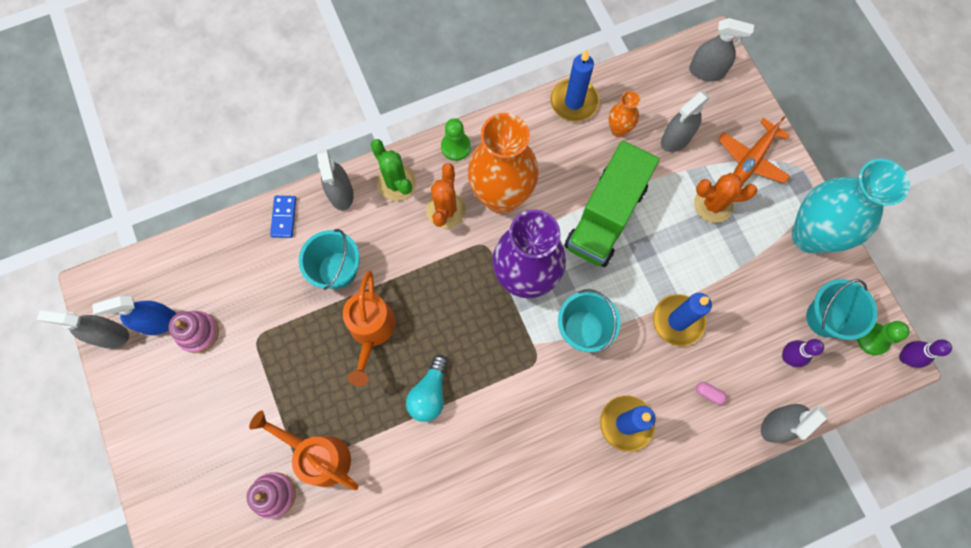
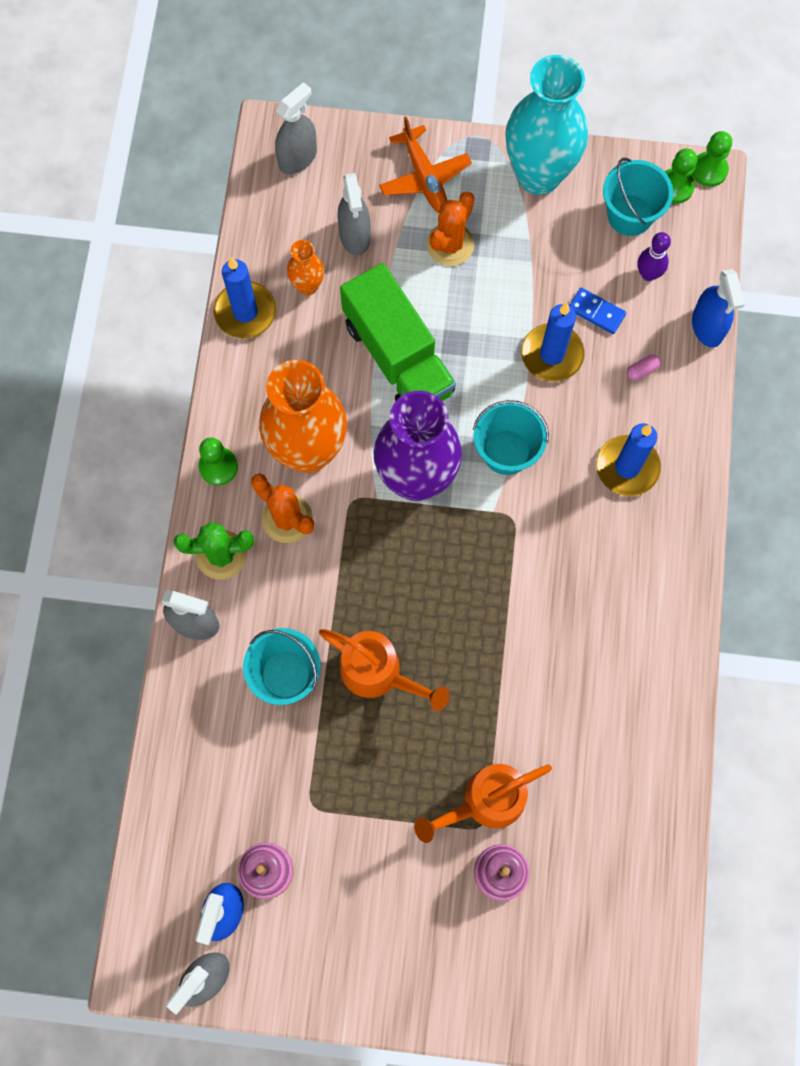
camera: 60 degrees left, 0 degrees up
(284, 217) = (184, 703): blue domino -> blue domino (596, 312)
(429, 394) = (484, 648): turquoise light bulb -> none
(777, 424) = (707, 326): grey spray bottle -> blue spray bottle
(905, 357) = (709, 170): purple bowling pin -> green pawn

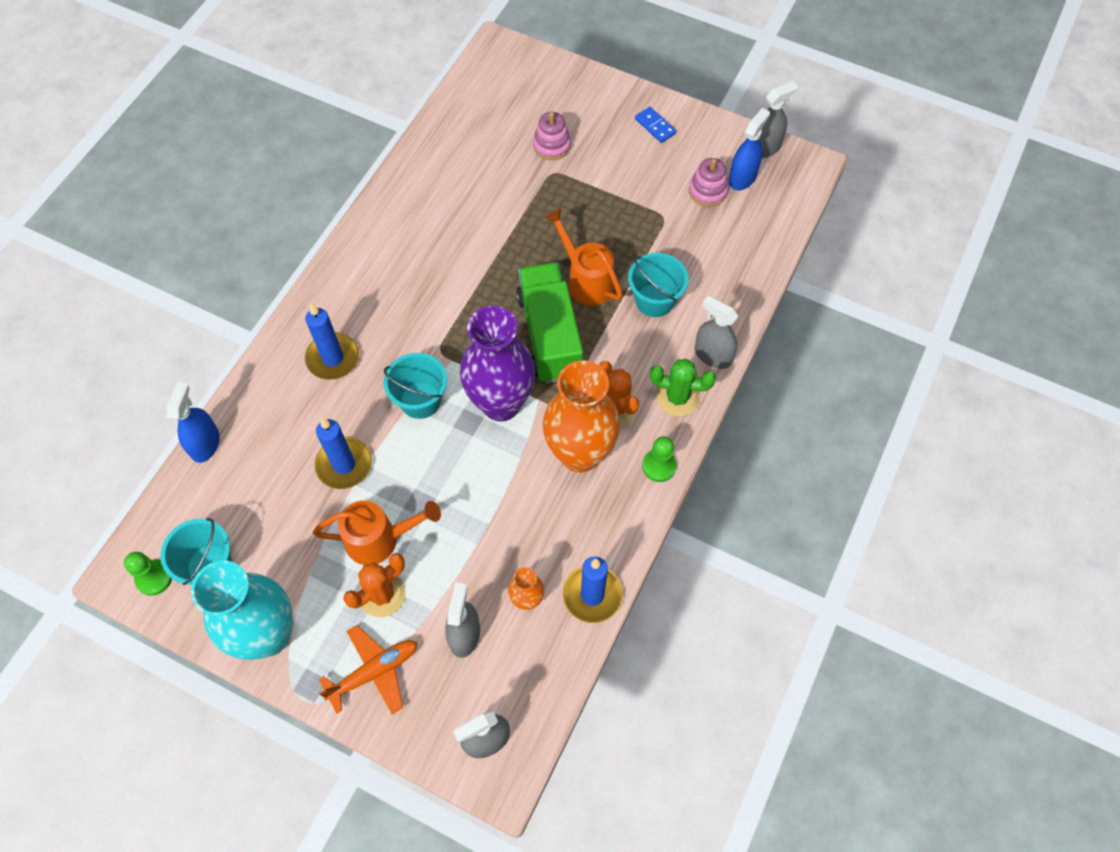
camera: 160 degrees left, 10 degrees down
(398, 357) = (474, 506): green truck -> green truck (549, 335)
(424, 178) = (374, 672): orange plane -> orange plane turned 60 degrees clockwise
(485, 802) = (544, 184): orange watering can -> orange watering can (380, 539)
(596, 312) = (288, 488): blue domino -> blue domino (655, 126)
(642, 370) = (278, 427): pink capsule -> none
(648, 274) = (226, 505): purple bowling pin -> none
(709, 170) = (114, 583): green pawn -> none

